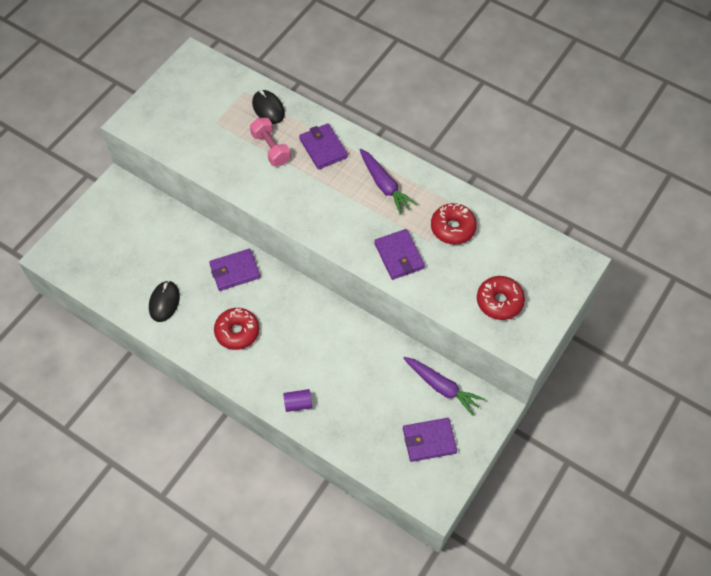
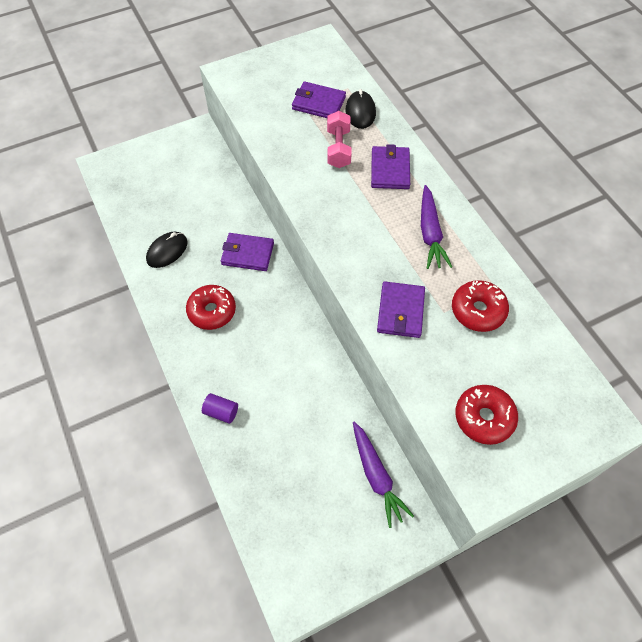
camera: 30 degrees right, 0 degrees up
(429, 440) = (327, 527): purple wallet -> purple wallet (318, 103)

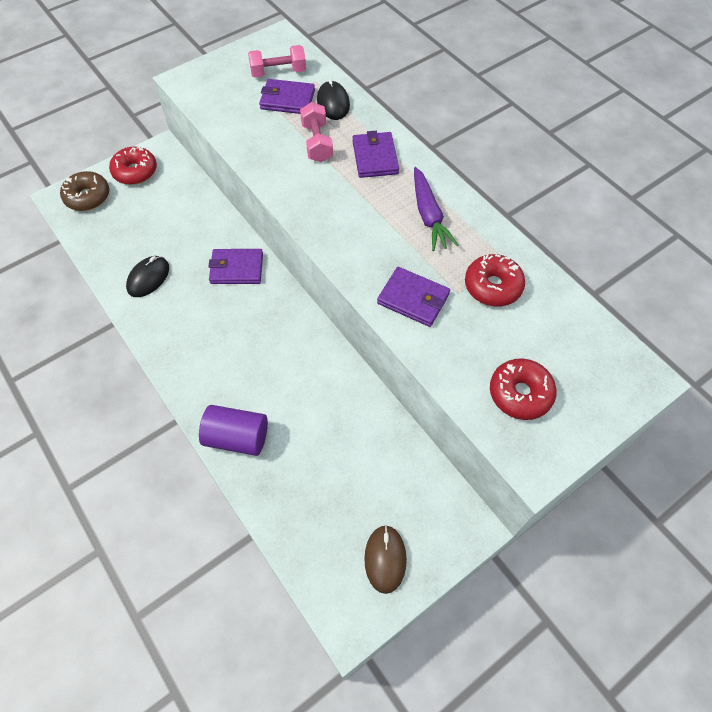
camera: 10 degrees left, 0 degrees up
(126, 167) = (88, 197): none -> brown donut
(212, 311) = (208, 333): red donut -> red donut (135, 171)
(221, 412) = (237, 437): purple cylinder -> purple cylinder, size x1.73
(315, 76) = (278, 72): none -> pink dumbbell
(335, 548) = (385, 559): none -> brown mouse
(376, 476) = (414, 476): purple carrot -> none
(400, 311) = (413, 299): purple wallet -> purple wallet turned 60 degrees counterclockwise

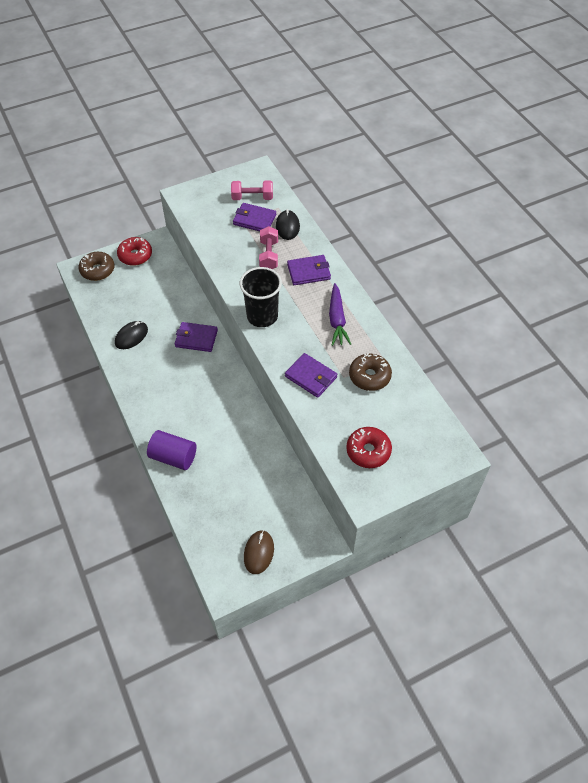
camera: 10 degrees right, 5 degrees down
(326, 224) = (262, 316): none -> black cup
(375, 157) = (308, 272): purple wallet -> purple wallet turned 75 degrees clockwise
(492, 286) = (369, 376): red donut -> brown donut

